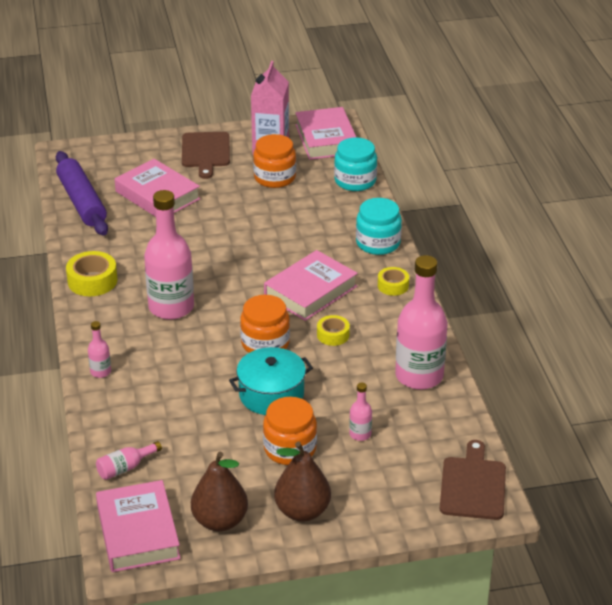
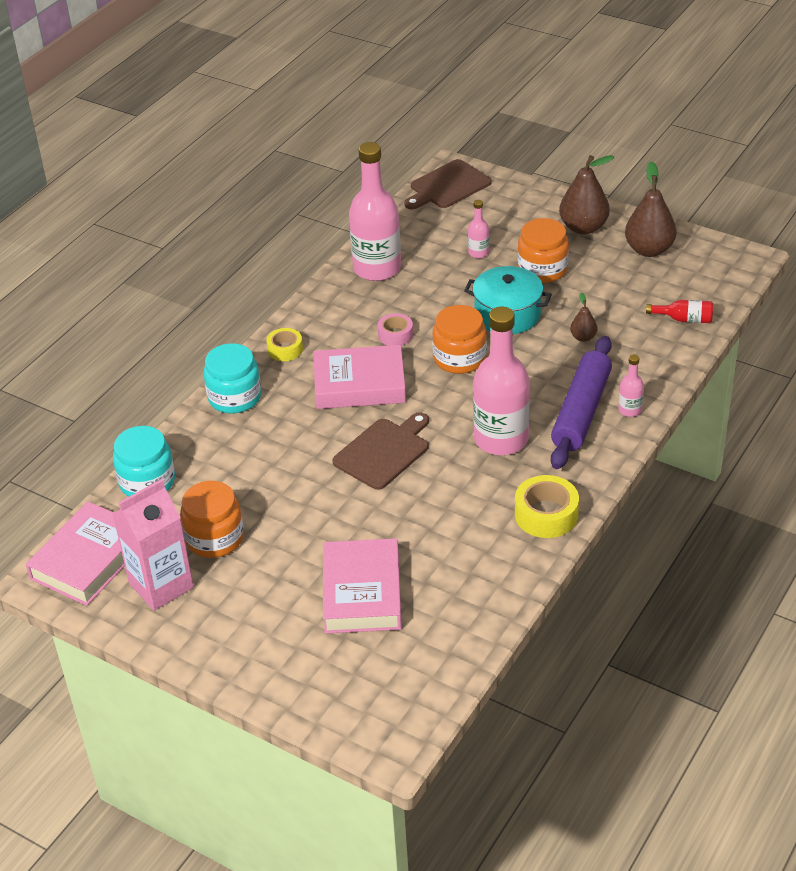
camera: 135 degrees left, 5 degrees up
(82, 202) = (453, 637): purple rolling pin -> purple rolling pin (581, 411)
(125, 468) = (684, 319): pink bottle -> red bottle
(138, 532) = (717, 271): pink book -> none
(192, 408) = (583, 337): none -> brown pear
(205, 152) = (235, 628): brown cutting board -> brown cutting board (384, 452)
(333, 335) = (395, 335): yellow tape -> pink tape

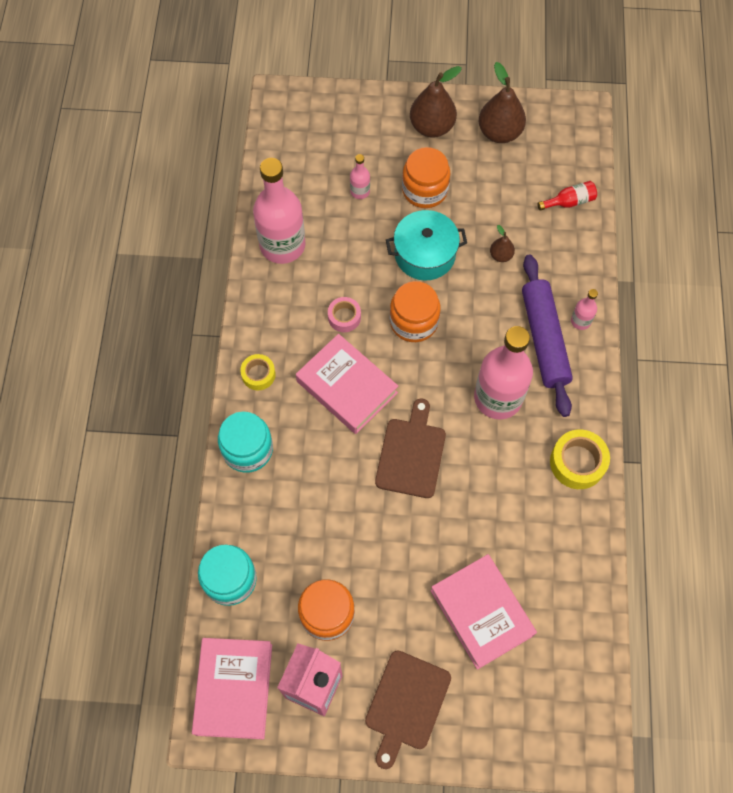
camera: 30 degrees left, 25 degrees up
(359, 384) = (347, 387): pink book -> pink book turned 75 degrees clockwise
(448, 186) = (287, 120): brown cutting board -> brown cutting board (406, 704)

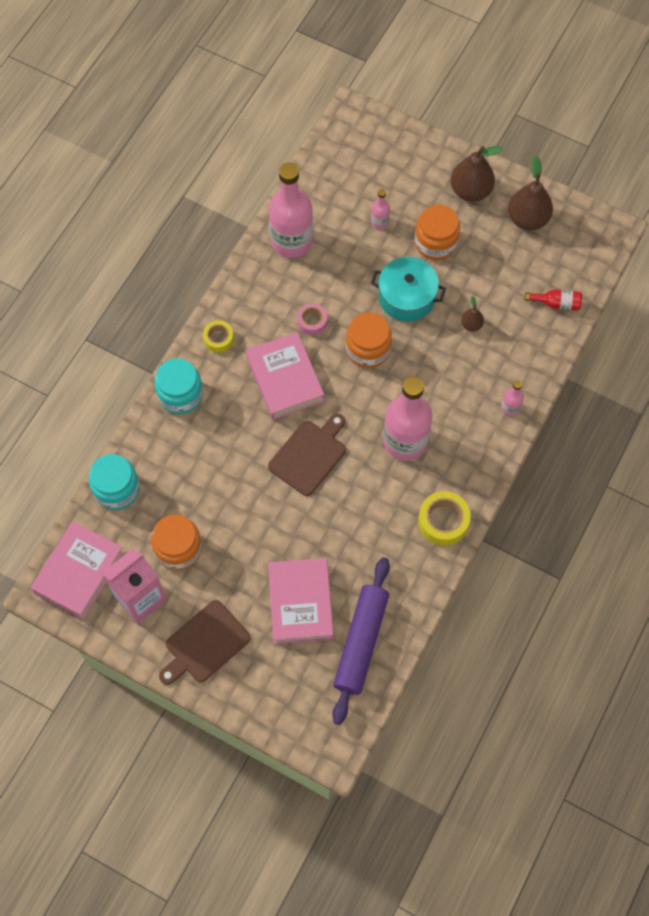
camera: 25 degrees right, 0 degrees up
(544, 339) = (470, 410): purple rolling pin -> purple rolling pin (360, 642)

